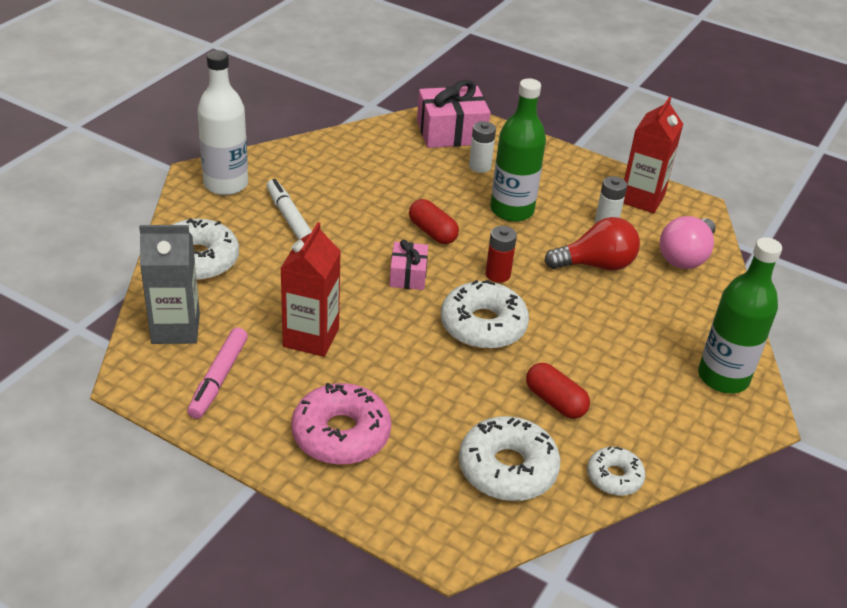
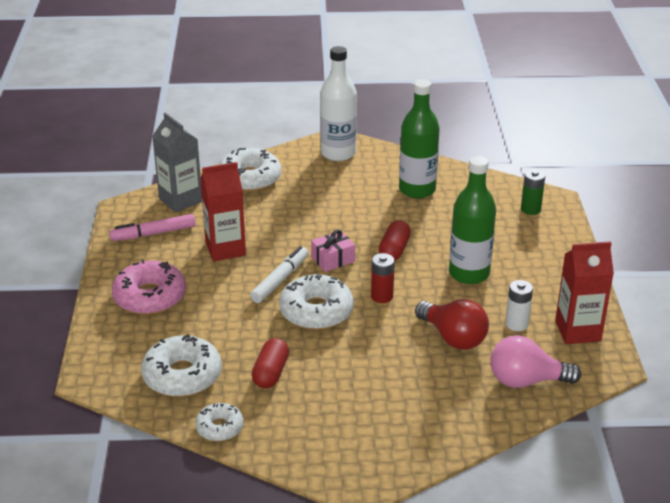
camera: 60 degrees right, 5 degrees down
(289, 218) = (334, 190): white marker -> white marker (280, 280)
(451, 132) = (530, 209): pink gift -> green battery
(479, 166) = (505, 238): white battery -> none
(723, 377) = (389, 450): green bottle -> green bottle (417, 190)

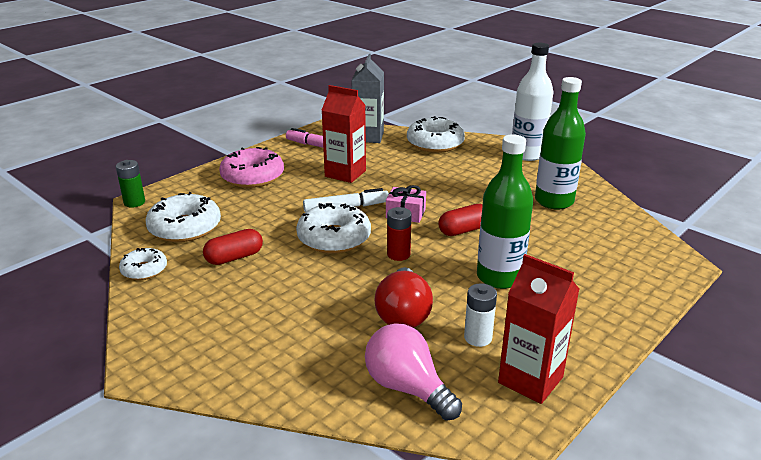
camera: 45 degrees right, 5 degrees down
(530, 209) = (643, 260): green battery -> green battery (134, 202)

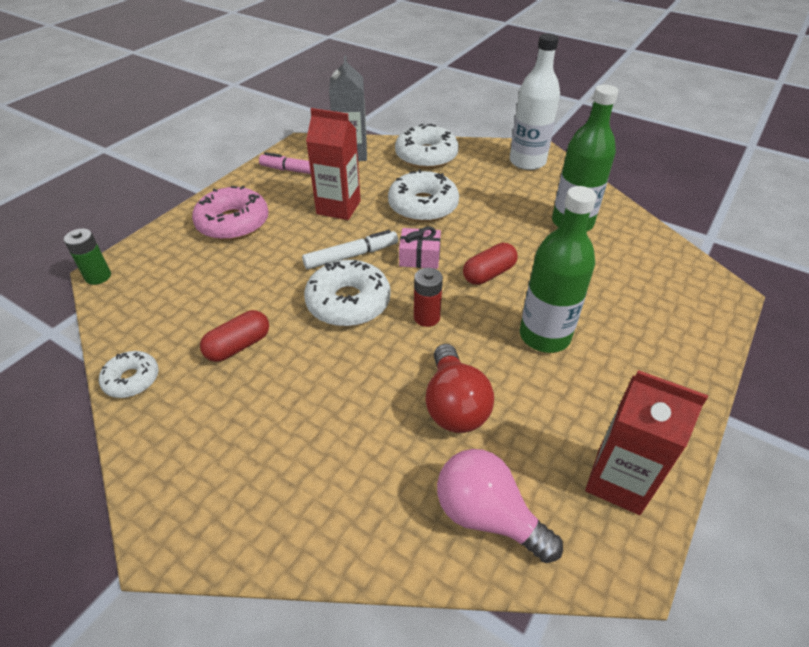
camera: 10 degrees left, 15 degrees up
(185, 228) = (168, 308): white donut -> white donut (423, 206)
(478, 338) = (545, 427): white battery -> none

